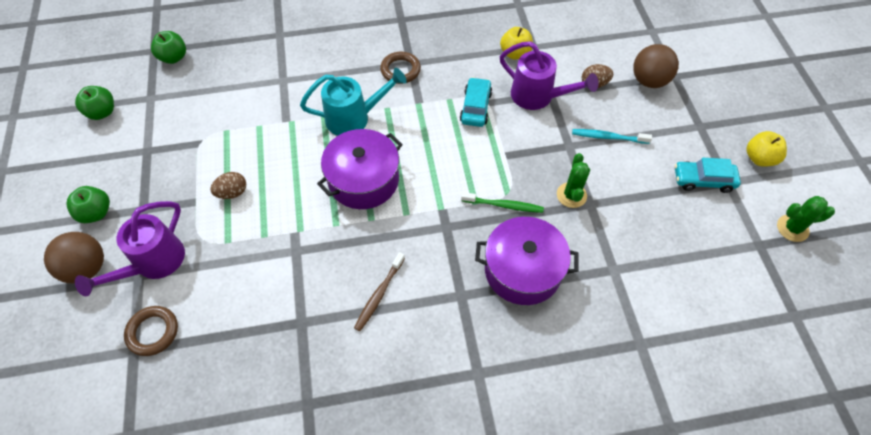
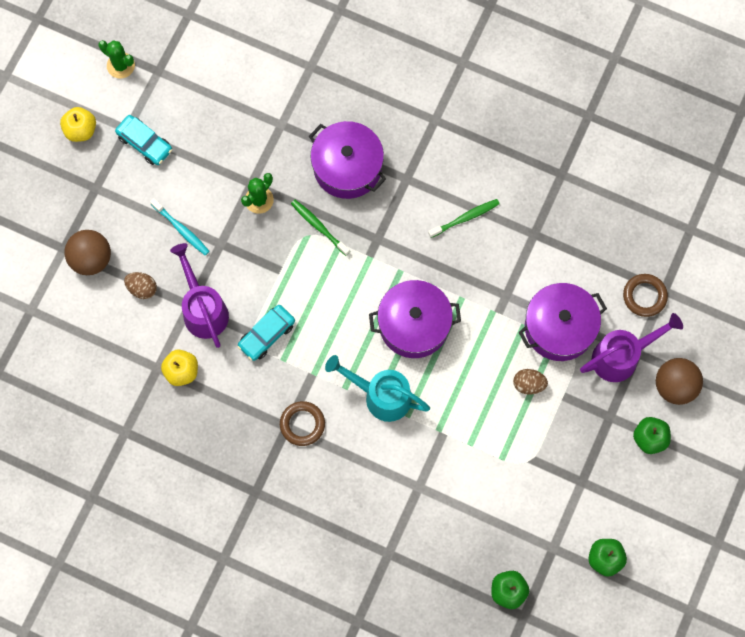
camera: 145 degrees left, 15 degrees up
(228, 253) = (559, 327): none -> purple pot
(379, 294) = (465, 218): brown toothbrush -> green toothbrush

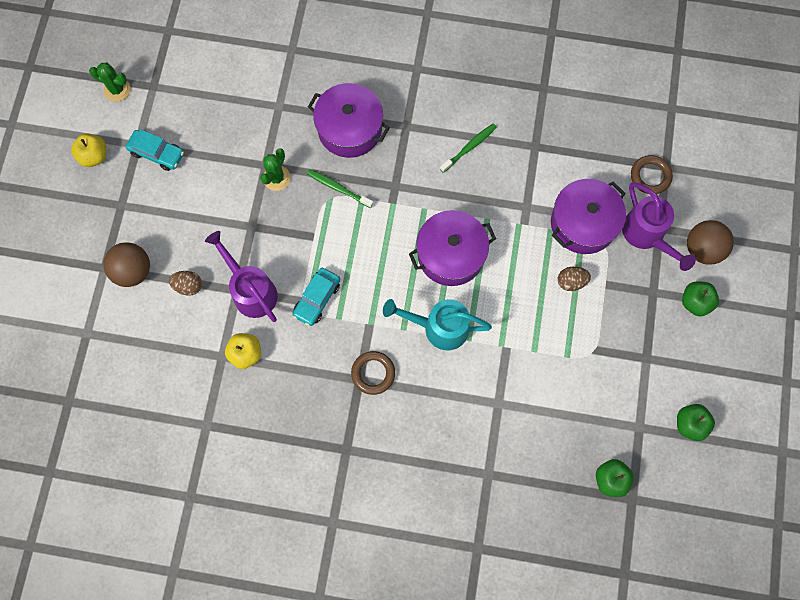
camera: 15 degrees left, 0 degrees up
(181, 229) = (211, 222): turquoise toothbrush -> none
(621, 356) = (646, 235): purple watering can -> purple watering can turned 105 degrees clockwise

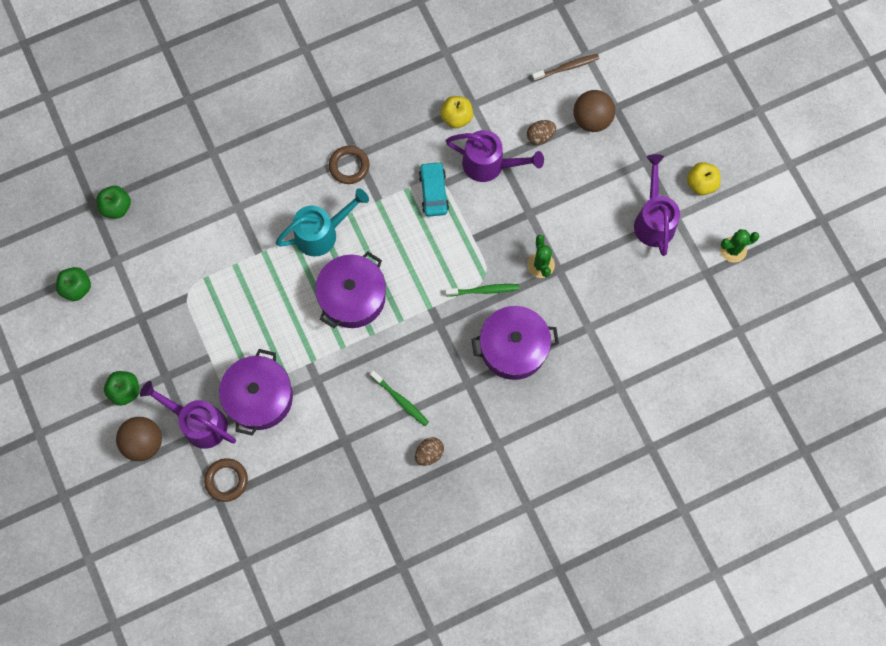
camera: 145 degrees right, 0 degrees up
(114, 333) = (566, 68): none -> brown toothbrush
(157, 153) = (653, 220): turquoise car -> purple watering can
(469, 147) = (400, 400): green toothbrush -> green toothbrush turned 60 degrees counterclockwise
(571, 282) = (239, 340): brown egg -> brown egg (429, 453)

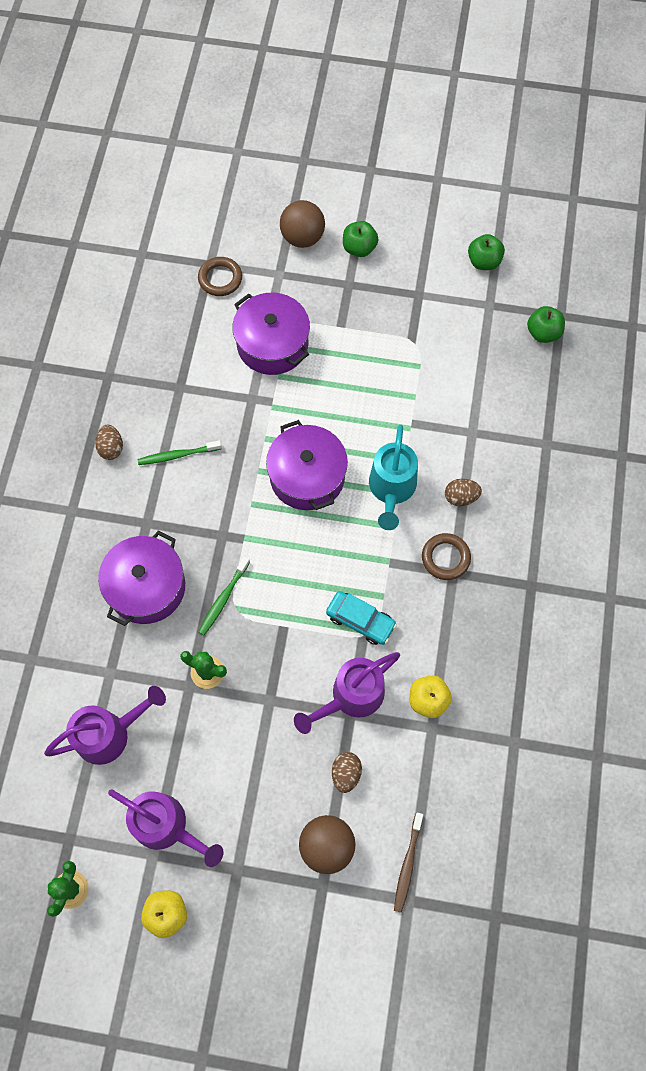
camera: 125 degrees right, 5 degrees down
(199, 423) = (286, 286): purple watering can -> purple watering can (110, 734)
(295, 184) = (461, 497): none -> brown egg

